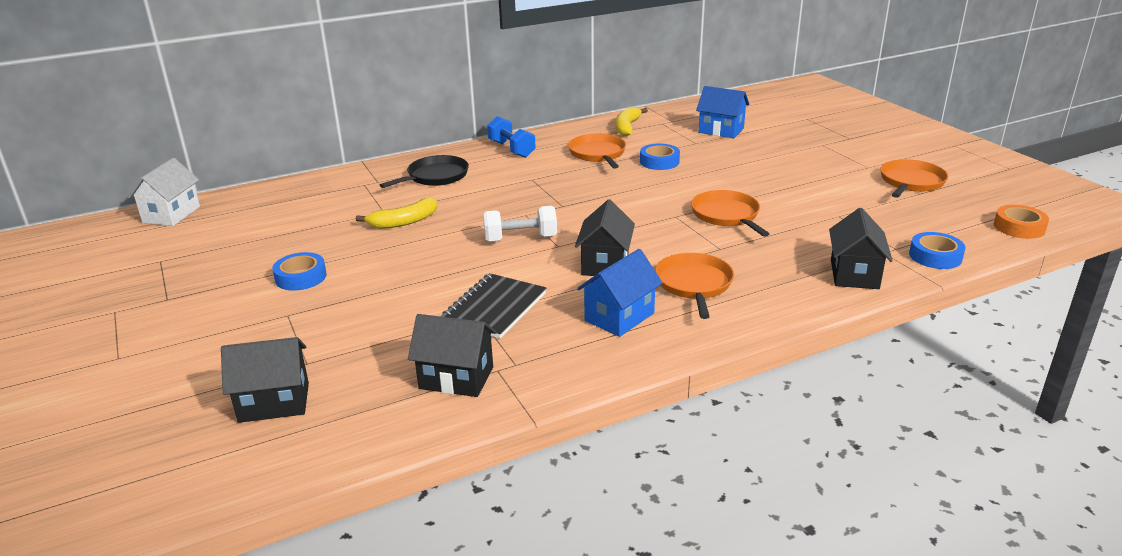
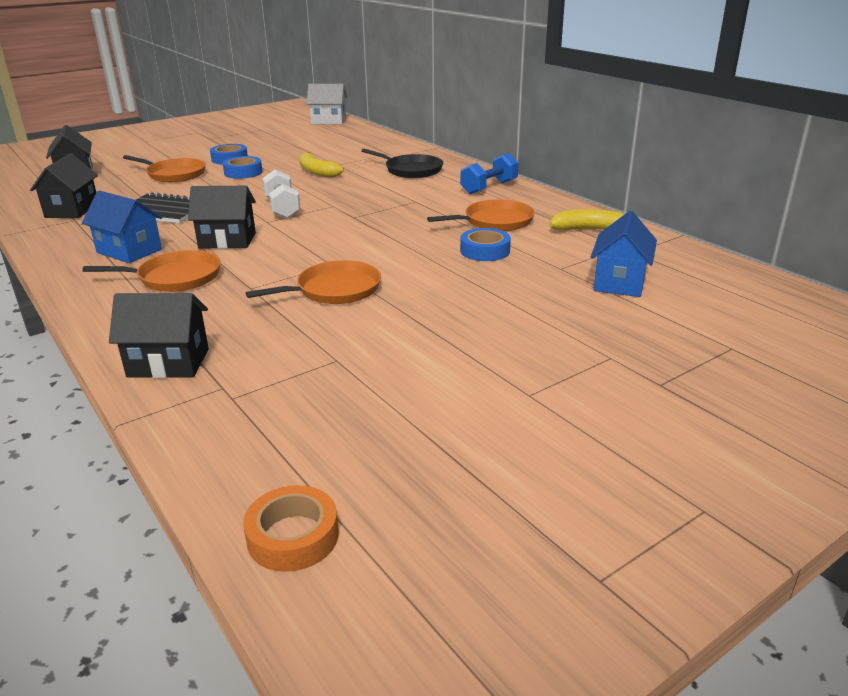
camera: 80 degrees right, 0 degrees up
(911, 182) = (475, 432): orange pan -> orange pan (174, 174)
(935, 256) = (201, 428): blue tape -> blue tape (243, 172)

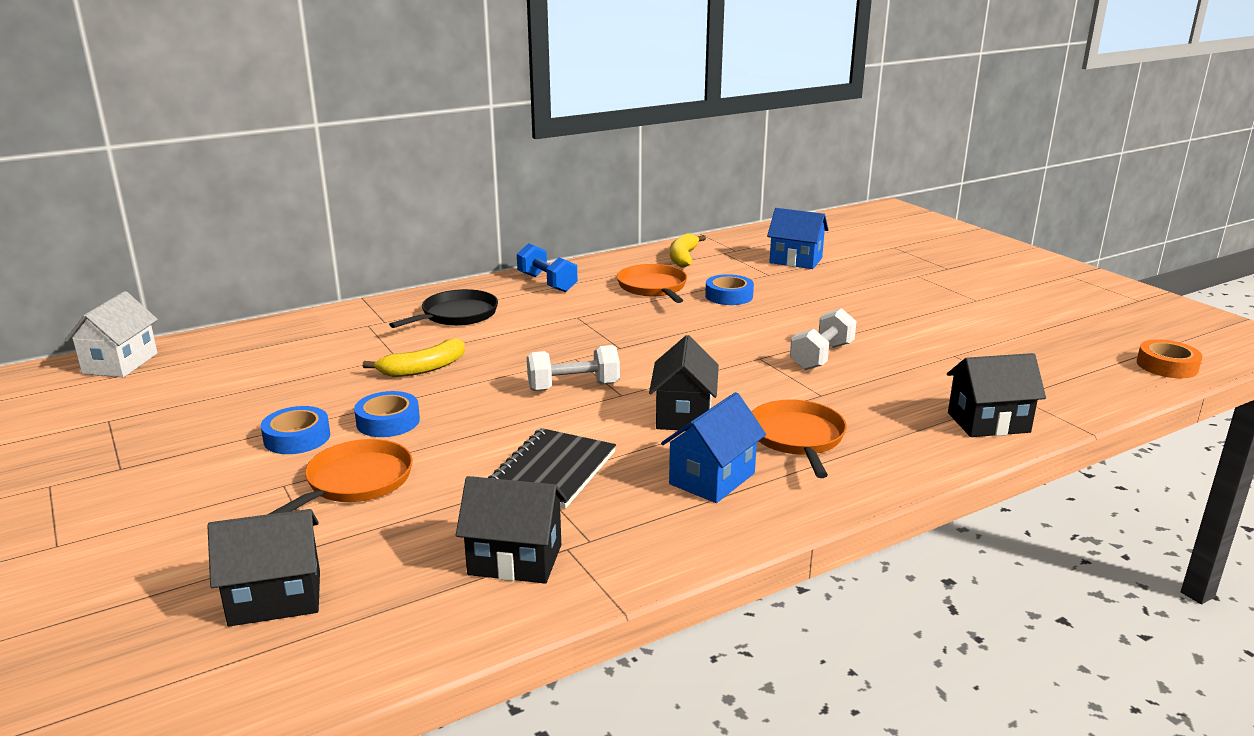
camera: 85 degrees left, 5 degrees down
(168, 363) = (988, 422): black house -> black house turned 75 degrees clockwise
(334, 290) = (821, 356): orange pan -> white dumbbell

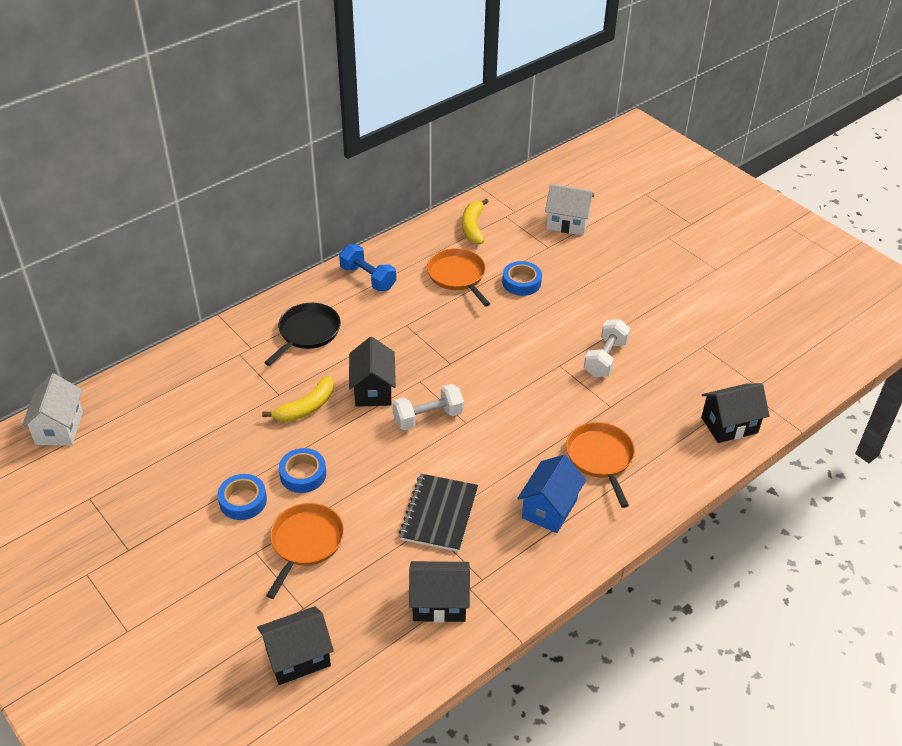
camera: 10 degrees left, 20 degrees up
(683, 415) = (516, 442): black house -> black house (373, 390)
(795, 260) = (567, 223): blue house -> white house
(1167, 366) = (853, 343): orange tape -> none

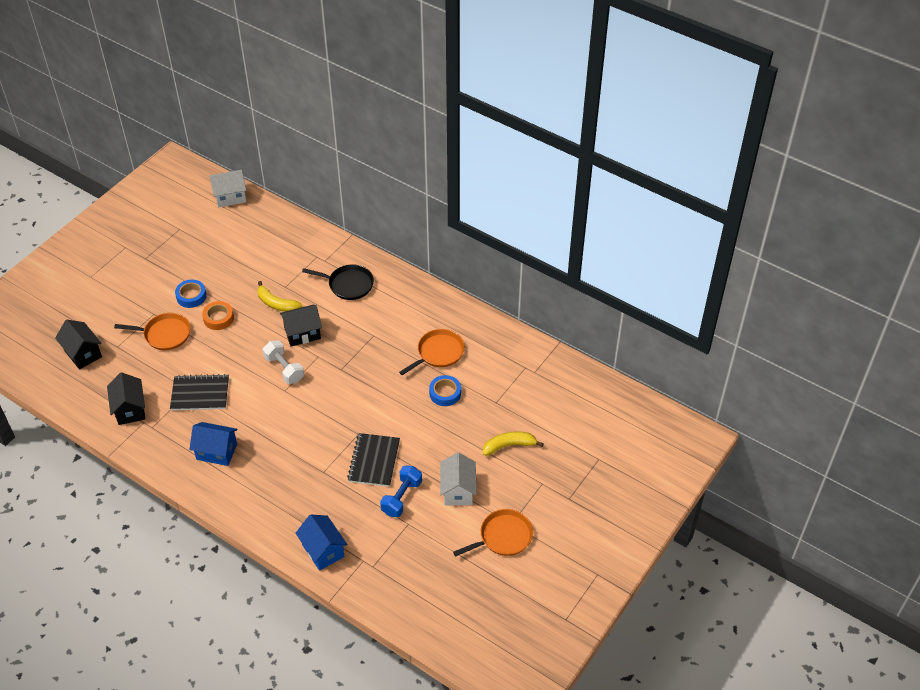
camera: 75 degrees right, 5 degrees up
(303, 474) = (218, 318): blue tape -> orange tape
(368, 278) = (417, 302): blue dumbbell -> blue dumbbell (401, 497)
(473, 227) = (502, 349): yellow banana -> yellow banana (509, 446)
(567, 223) = (532, 410): white house -> white house (458, 490)
(600, 458) = (269, 473): orange pan -> orange pan (503, 537)
(605, 358) = (374, 461): white dumbbell -> black notebook
(729, 425) = (323, 550): black house -> blue house

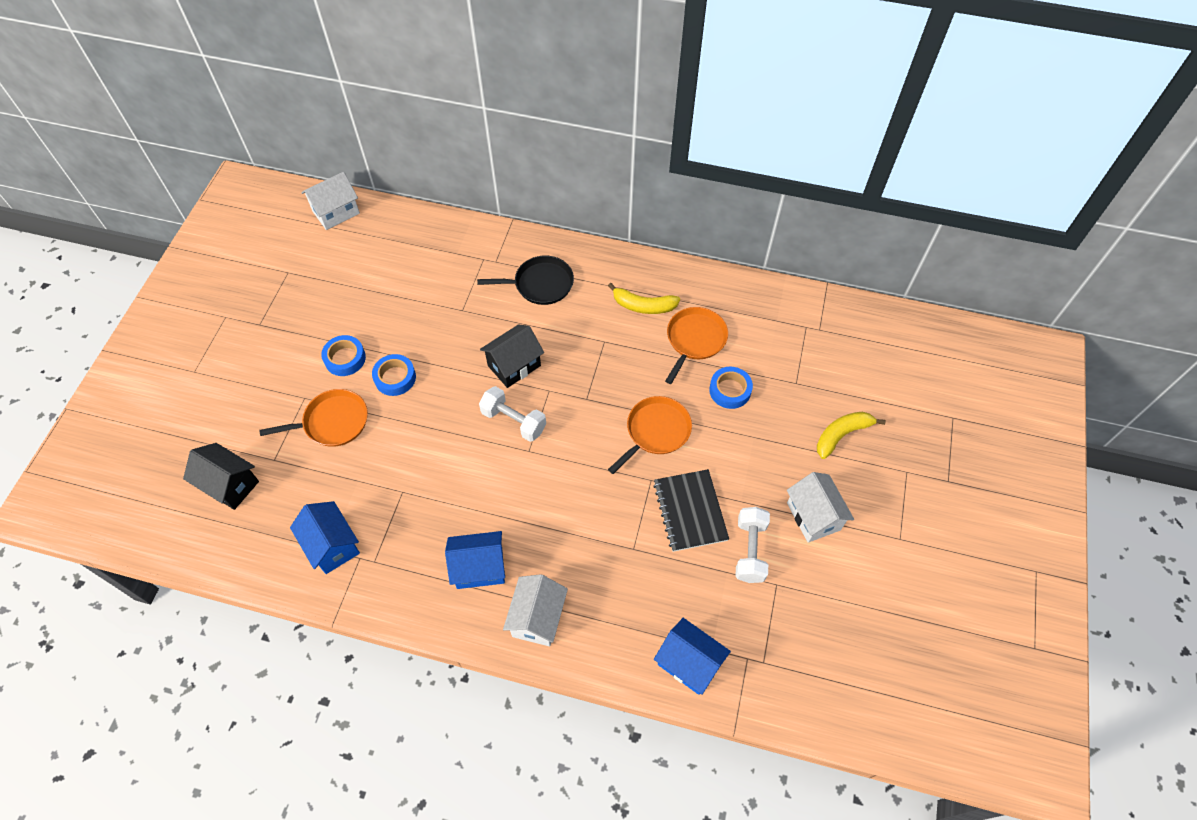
camera: 20 degrees left, 10 degrees up
(130, 409) = (332, 545): black house -> blue house
(200, 394) = (419, 491): black notebook -> none
(218, 318) = (395, 378): orange tape -> blue tape
(239, 493) = (537, 618): none -> white house
(277, 303) = (462, 335): yellow banana -> yellow banana (643, 306)
(401, 497) = (750, 550): blue dumbbell -> white dumbbell
(503, 537) = (900, 561): orange pan -> orange pan (655, 431)

